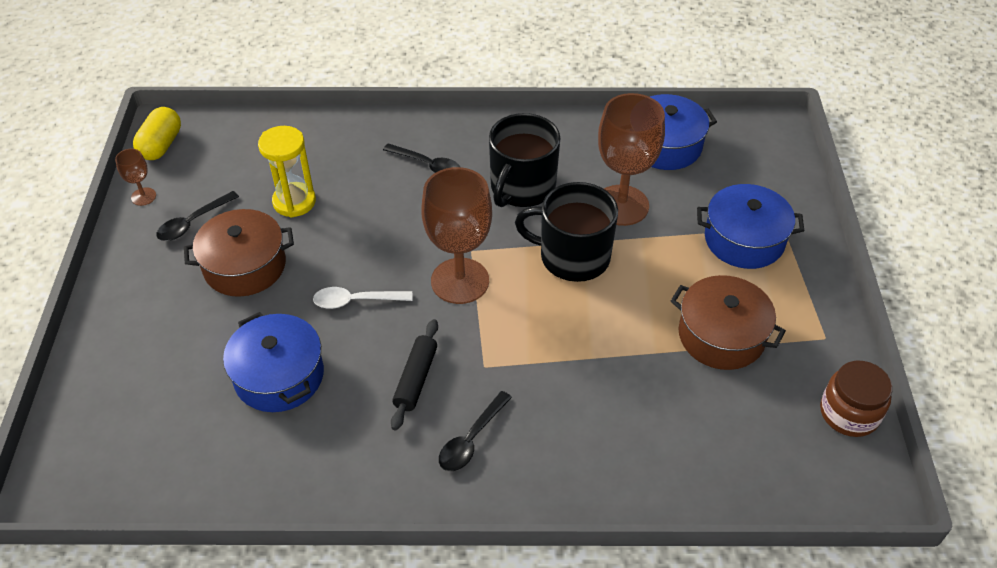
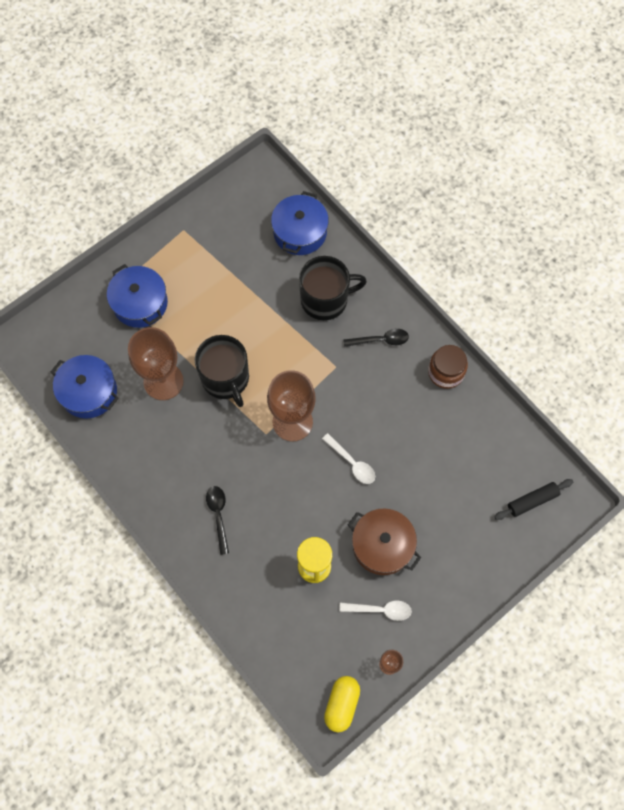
camera: 130 degrees left, 20 degrees up
(161, 145) = (341, 704): yellow capsule -> yellow capsule turned 45 degrees counterclockwise
(193, 222) = (380, 610): black spoon -> white spoon
(279, 376) = (428, 457): blue pot -> blue pot (300, 232)
(416, 379) = (371, 391): black rolling pin -> black rolling pin (532, 501)
(522, 187) = (193, 445): black mug -> black mug (325, 299)
(721, 335) = (221, 275): brown pot -> none
(849, 413) = (224, 198): brown jar -> brown jar (446, 372)

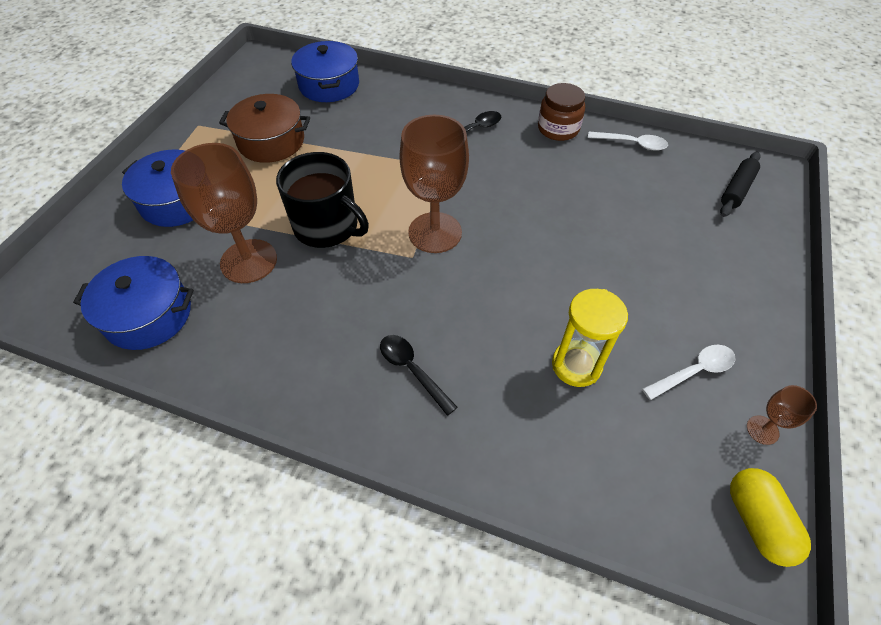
camera: 30 degrees left, 15 degrees down
(325, 299) = (392, 121): black mug -> none
(352, 463) = (531, 240): white spoon -> white spoon (632, 144)
(382, 545) = (633, 302): brown pot -> brown pot (271, 141)

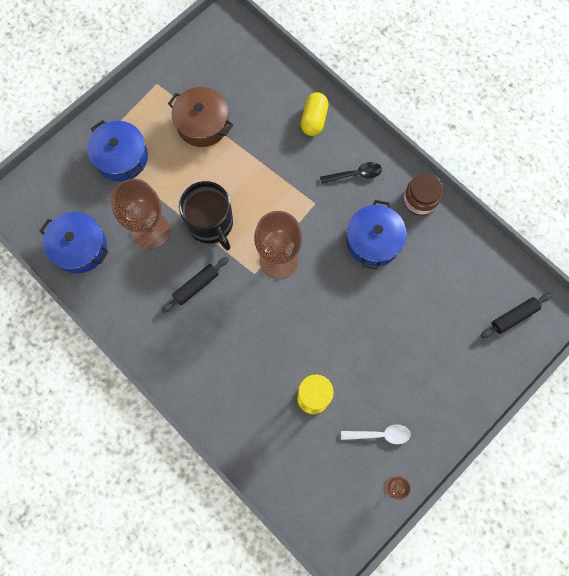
camera: 25 degrees right, 20 degrees up
(329, 85) = (268, 77): blue pot -> blue pot (373, 241)
(341, 298) = (196, 286): none -> black rolling pin
(412, 370) = (216, 356): black spoon -> none
(632, 144) = (466, 240): white spoon -> none
(757, 521) = (352, 529): yellow capsule -> yellow capsule (314, 119)

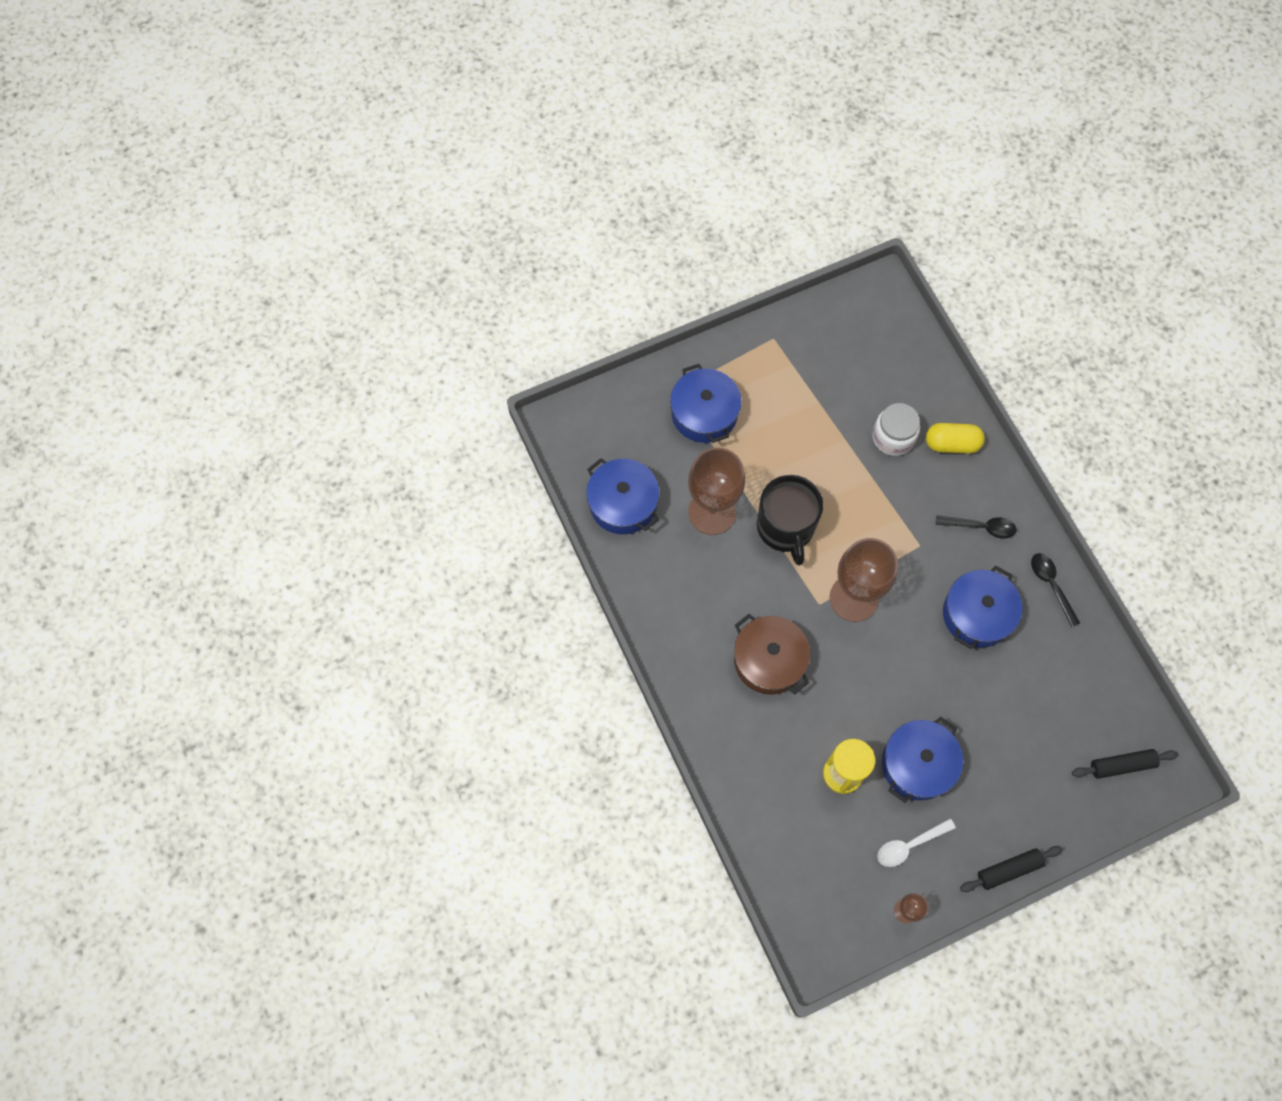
camera: 20 degrees right, 5 degrees down
(196, 286) = (745, 595): black rolling pin -> black rolling pin (1009, 870)
(202, 124) = (813, 405): brown pot -> brown pot (769, 660)
(269, 129) = (893, 437): none -> white jar
(314, 119) = (951, 444): yellow capsule -> yellow capsule turned 60 degrees clockwise
(366, 370) = (917, 764): none -> blue pot
(380, 434) = (909, 845): white spoon -> white spoon turned 135 degrees clockwise
(420, 200) = (1051, 585): brown jar -> black spoon

